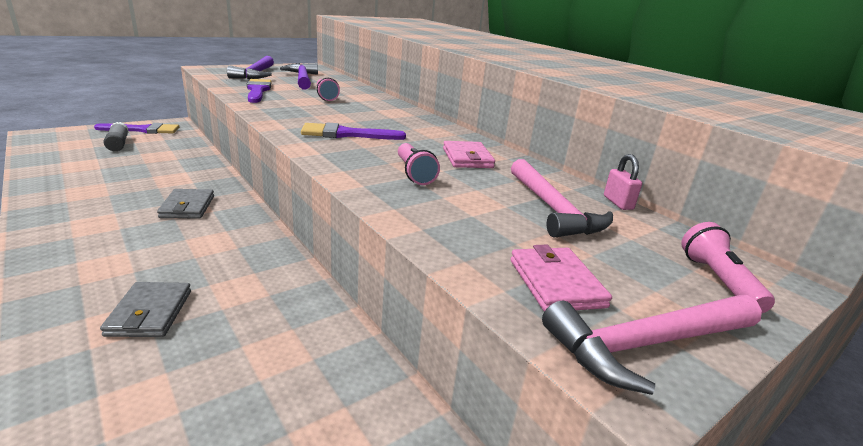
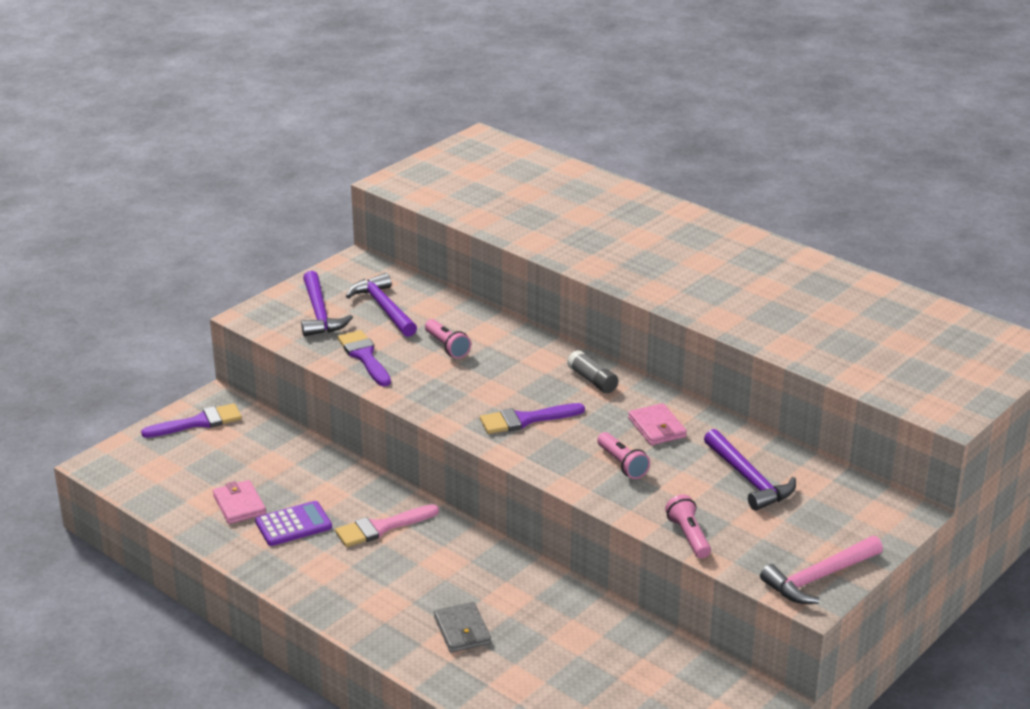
camera: 10 degrees left, 5 degrees up
(117, 191) = (293, 524): none -> purple calculator
(118, 144) = (204, 456): grey glue stick -> grey glue stick (592, 380)
(187, 207) = (381, 527): grey wallet -> pink brush
(552, 209) = (748, 479): pink hammer -> purple hammer
(555, 283) = (763, 549): pink wallet -> pink wallet (239, 505)
(618, 203) = (800, 457): pink padlock -> none
(718, 281) = (868, 522): pink flashlight -> pink flashlight (688, 536)

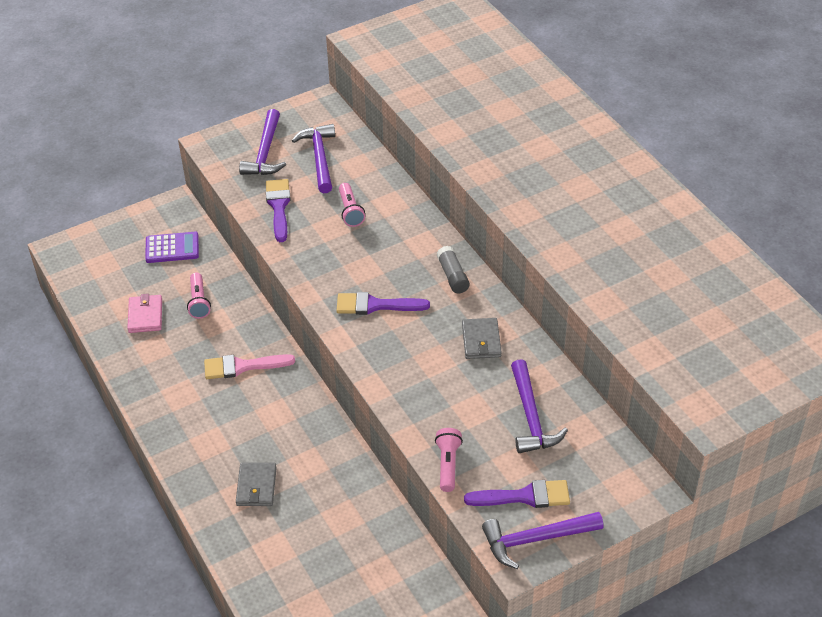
camera: 20 degrees right, 15 degrees up
(198, 422) = (152, 225): purple brush -> purple brush (524, 496)
(293, 524) = (177, 346): purple calculator -> purple calculator (172, 248)
(622, 464) = (432, 373): pink flashlight -> pink flashlight (199, 302)
(657, 427) = (481, 341): pink wallet -> grey wallet
(819, 578) = (536, 539): pink hammer -> purple hammer

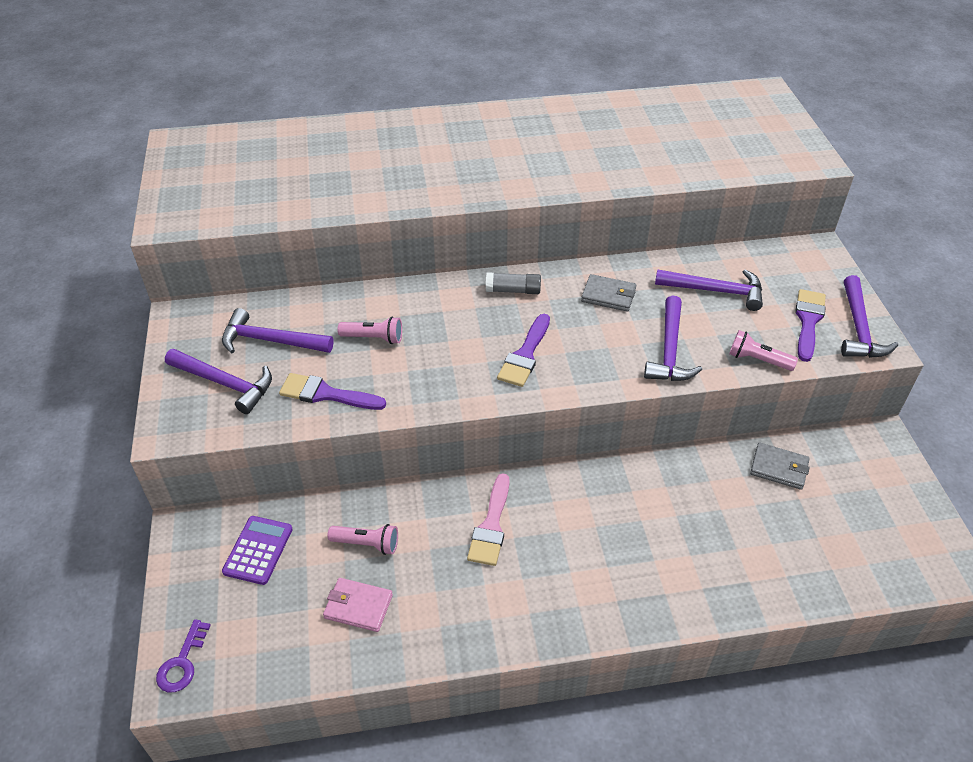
camera: 70 degrees left, 0 degrees up
(76, 247) = (182, 662): none -> purple key
(256, 486) = (670, 556): grey wallet -> grey wallet (779, 468)
(429, 399) = (670, 350): none -> purple hammer

